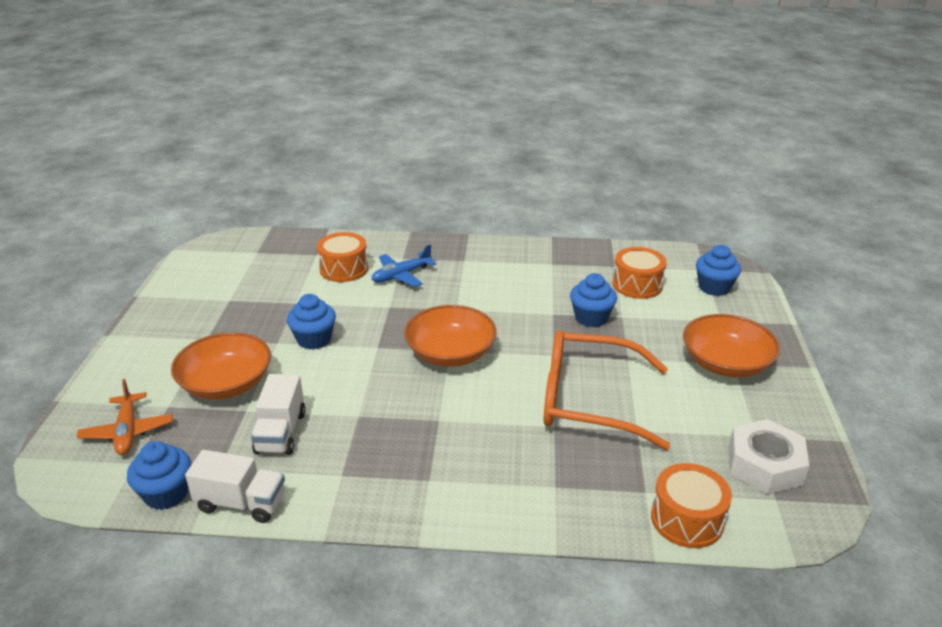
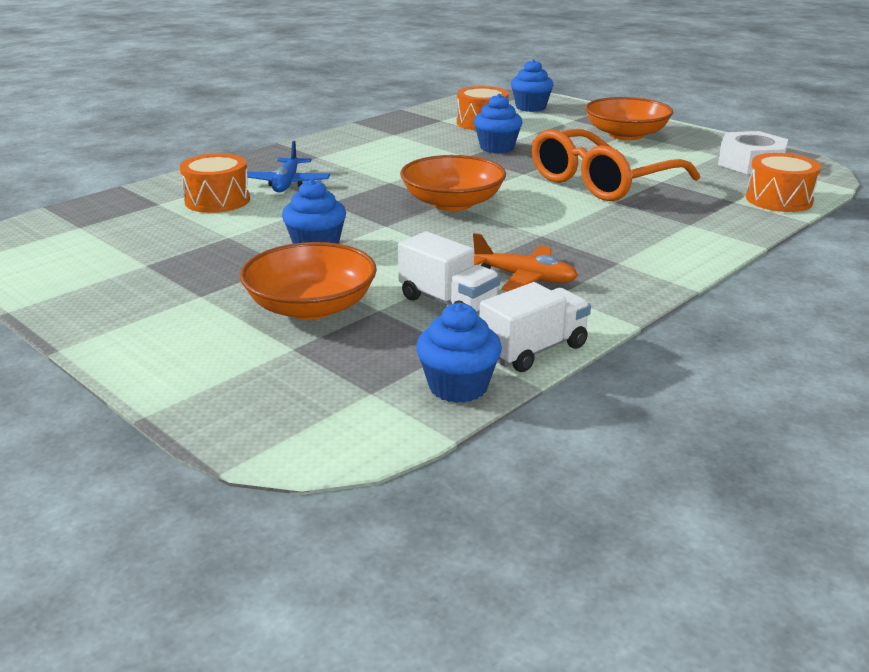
camera: 50 degrees left, 5 degrees down
(127, 431) = (300, 383): orange plane -> orange plane (524, 278)

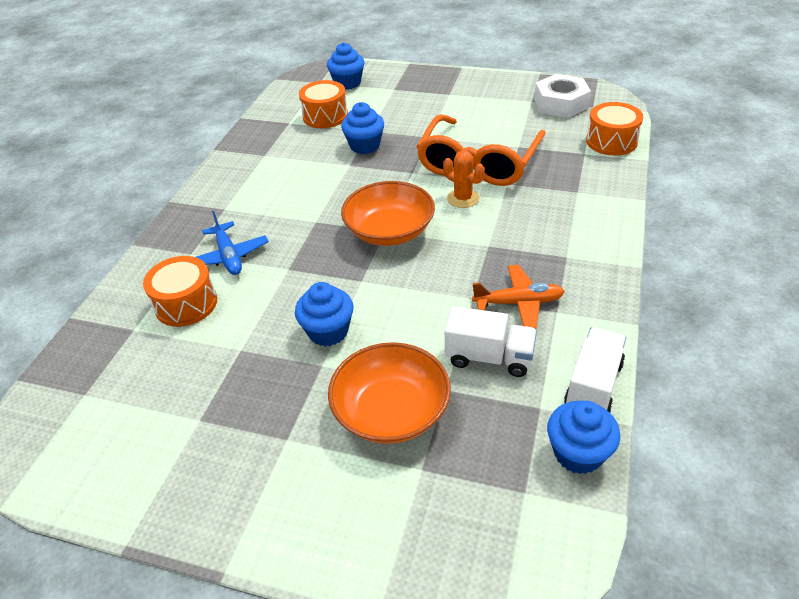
camera: 25 degrees left, 15 degrees up
(554, 200) = (463, 198): none -> orange cactus
(626, 135) = (448, 97): orange bowl -> none

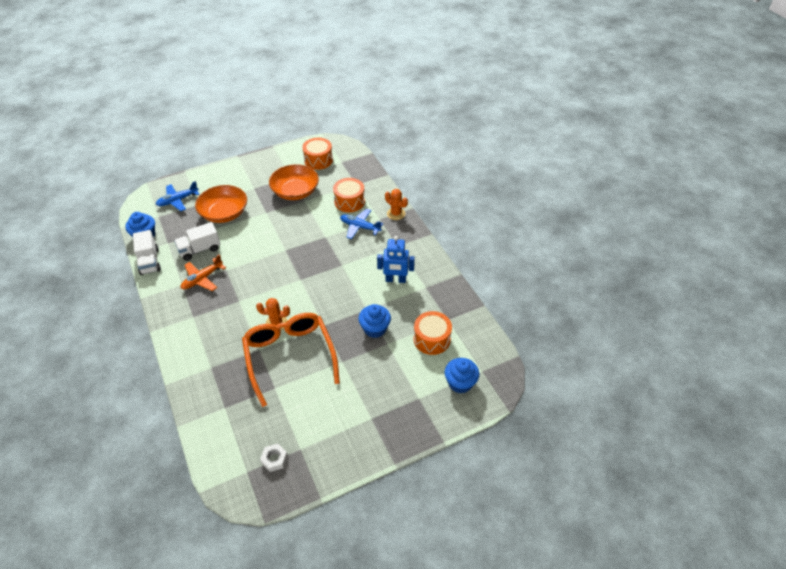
camera: 135 degrees right, 5 degrees up
(162, 248) = (396, 214): none -> orange cactus
(282, 175) = (395, 280): none -> blue robot
(328, 331) = (277, 224): blue cupcake -> none
(389, 231) = (298, 281): orange bowl -> orange bowl (295, 191)
(457, 514) = (178, 200): none -> blue plane
(561, 104) = (274, 459): white nut -> white nut, size x0.52
(611, 141) = (211, 432): orange drum -> orange drum (318, 160)

